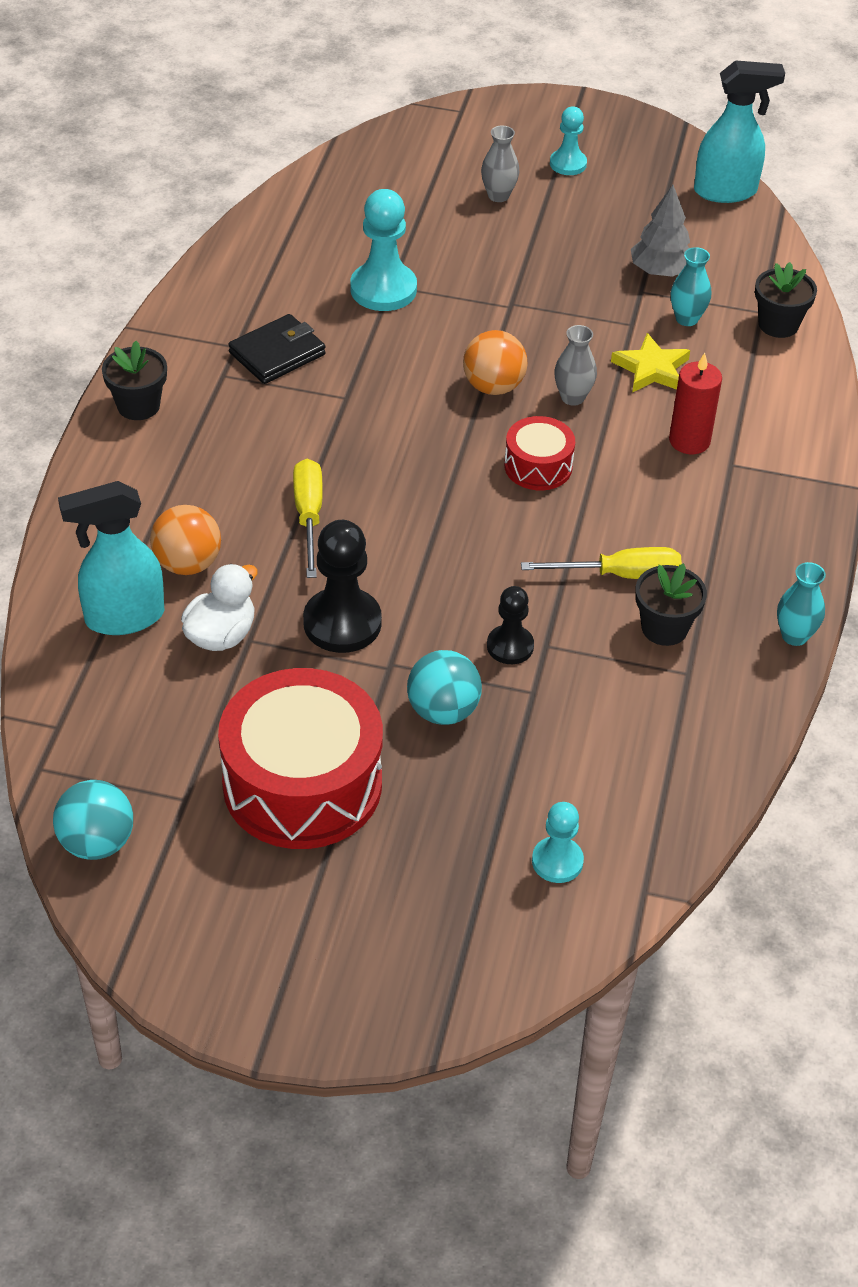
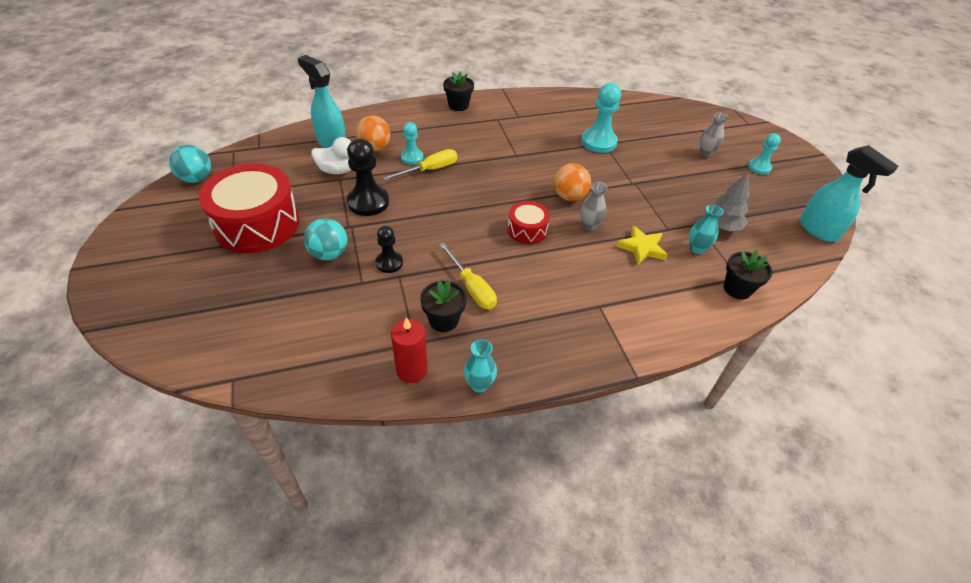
camera: 60 degrees right, 0 degrees up
(277, 353) = (525, 128): black wallet -> none
(557, 861) = (241, 333): turquoise pawn -> turquoise pawn (412, 157)
(689, 441) = (601, 282): red candle -> red candle (412, 370)

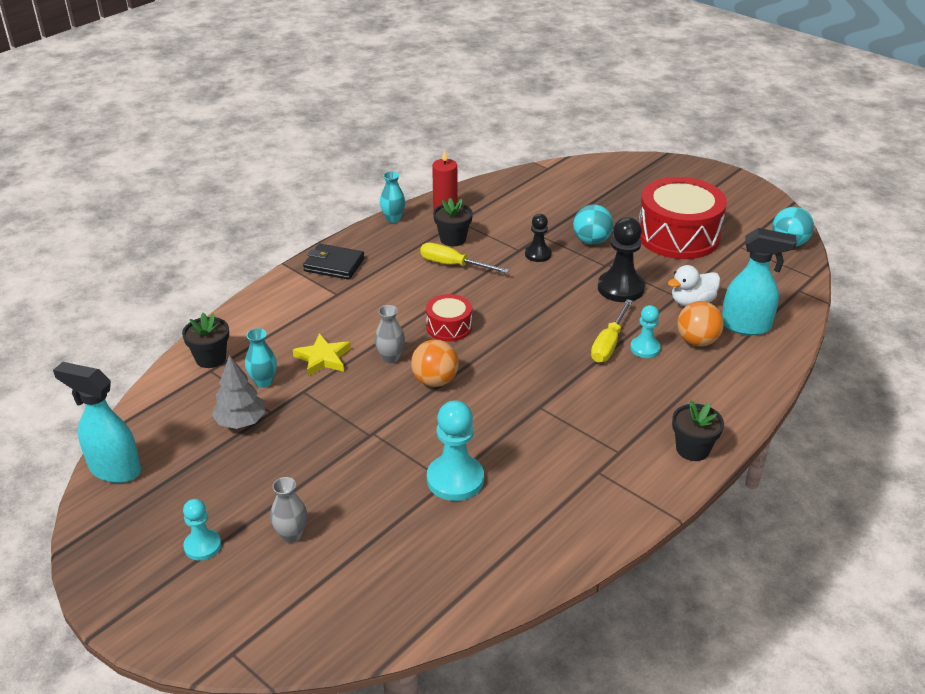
camera: 150 degrees right, 10 degrees down
(583, 345) = (334, 265): none -> black wallet

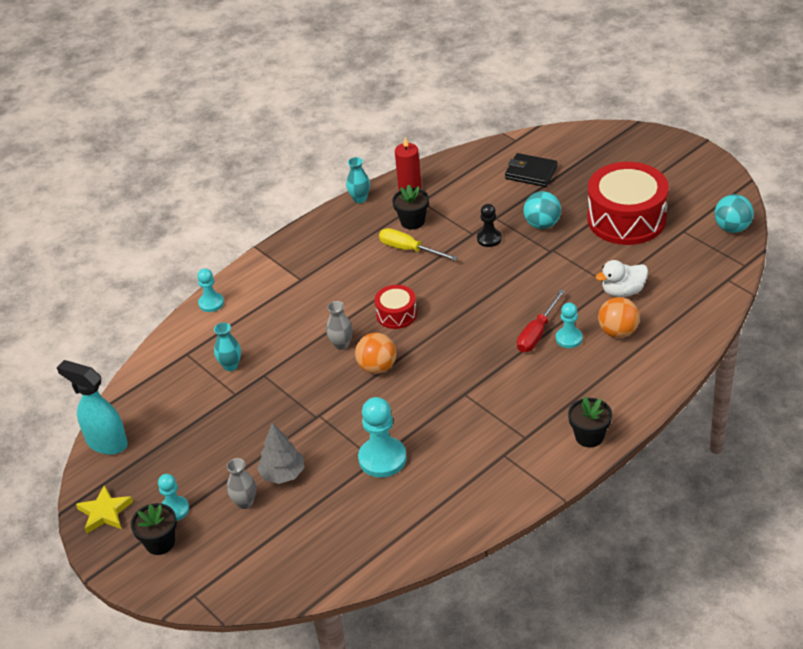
camera: 10 degrees right, 5 degrees up
(211, 358) = (187, 342): black flower pot -> black flower pot (160, 543)
(237, 318) = (211, 303): none -> turquoise pawn
(241, 422) = (210, 402): grey tree -> grey tree (283, 474)
(323, 358) = (283, 344): yellow star -> yellow star (105, 512)
(334, 265) = (300, 249): black wallet -> black wallet (531, 173)
(609, 344) = (537, 333): yellow screwdriver -> red screwdriver
(620, 288) = (559, 276): black pawn -> none
(746, 326) = (667, 317): turquoise spray bottle -> none

